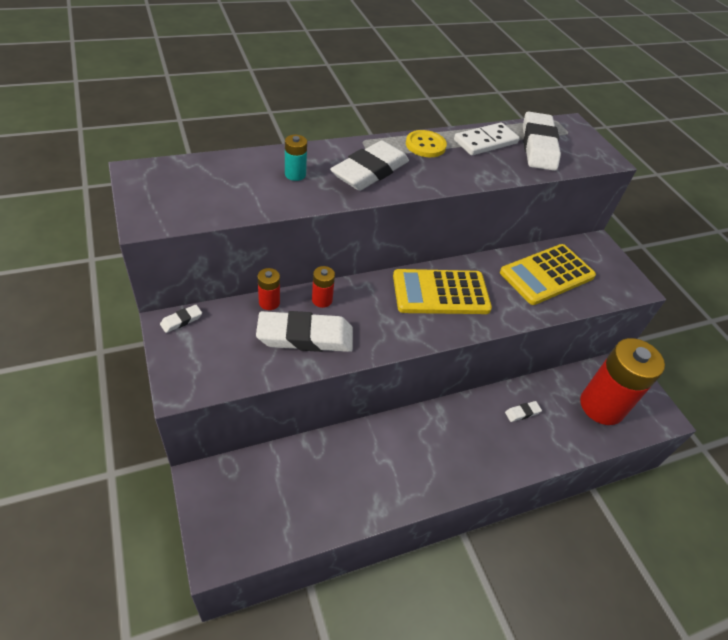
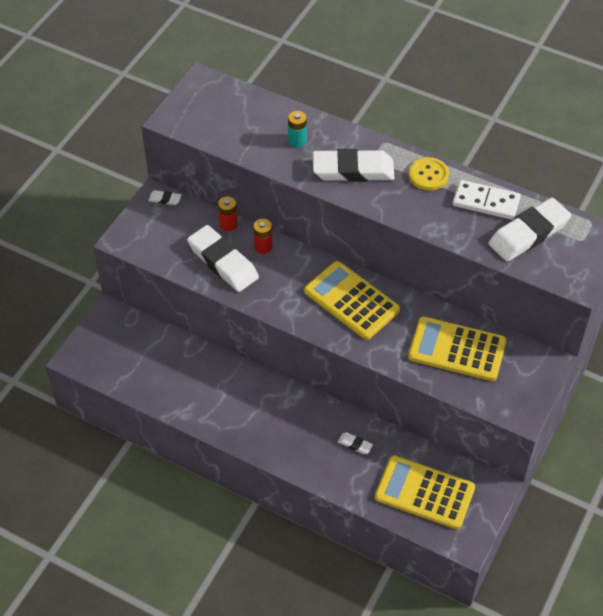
camera: 55 degrees right, 5 degrees up
(601, 406) = (424, 493): red battery -> yellow calculator

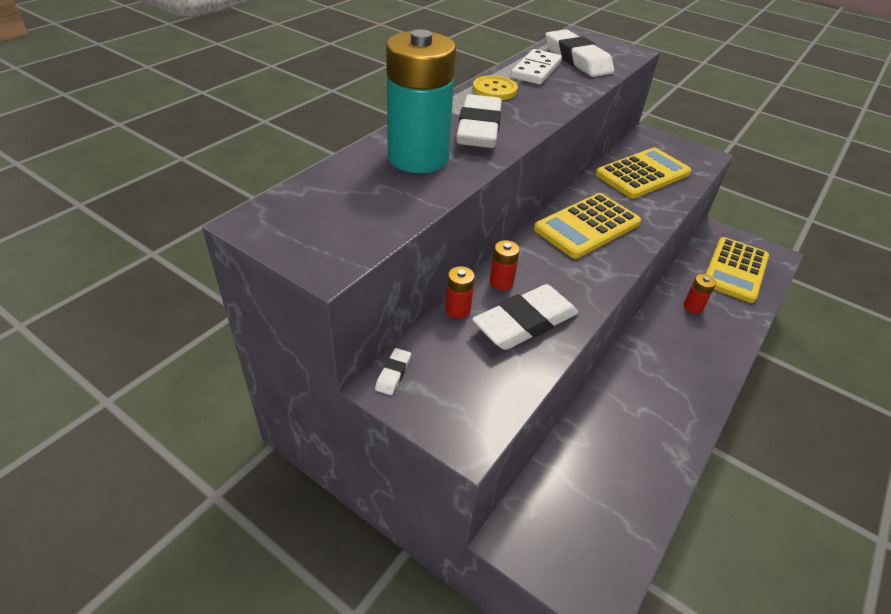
camera: 85 degrees left, 10 degrees down
(297, 141) = (418, 157): turquoise battery -> turquoise battery, size x2.39
(355, 444) = (693, 306): white eraser -> red battery
(457, 349) = (643, 174): yellow calculator -> yellow calculator turned 150 degrees counterclockwise

